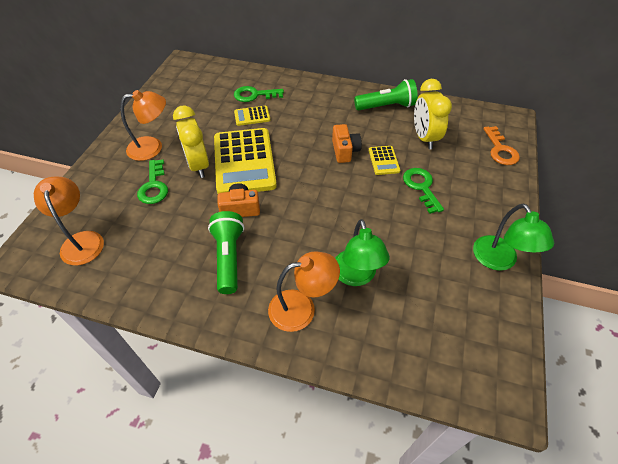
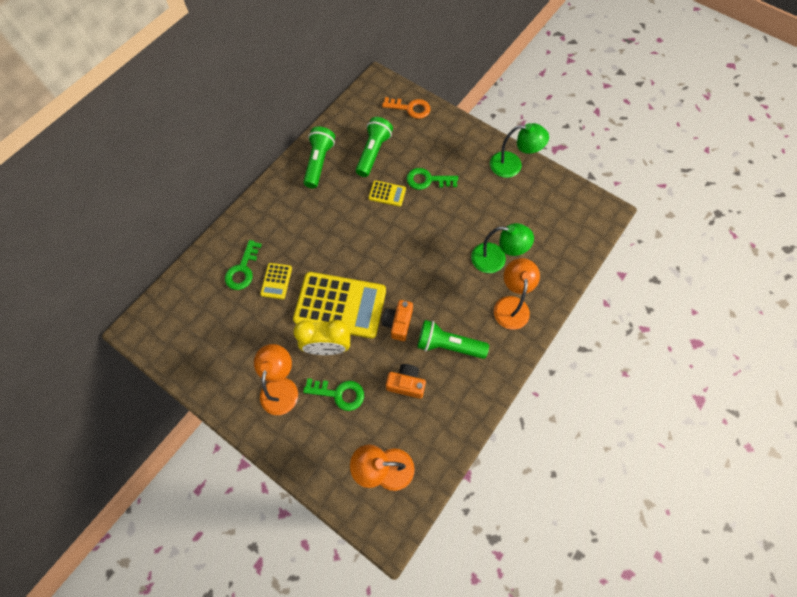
camera: 70 degrees left, 15 degrees up
(344, 151) = (362, 218): orange camera -> orange camera (406, 384)
(424, 138) = (373, 153): yellow clock -> green flashlight

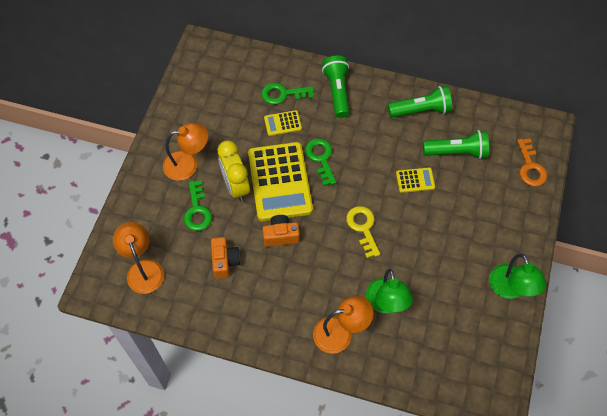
camera: 70 degrees right, 5 degrees down
(387, 194) = (415, 180): yellow calculator -> yellow calculator turned 90 degrees counterclockwise
(417, 251) = (363, 228): none -> yellow key
(427, 180) = (449, 211): green key -> green key (321, 158)
(448, 345) = (275, 286): green flashlight -> green flashlight (337, 91)

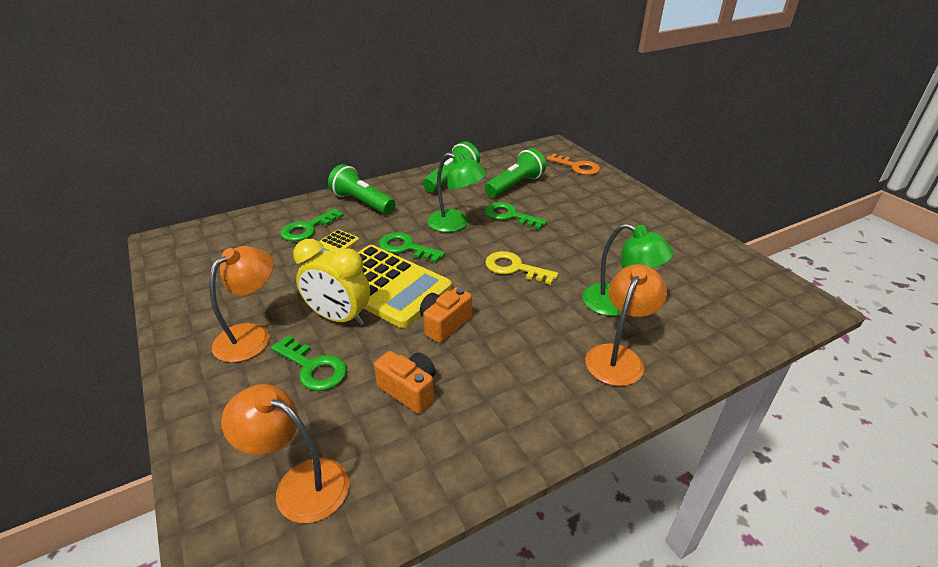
camera: 45 degrees left, 25 degrees down
(415, 180) = (510, 216): yellow calculator -> green key
(510, 289) = (682, 231): green lamp -> green lamp (455, 224)

